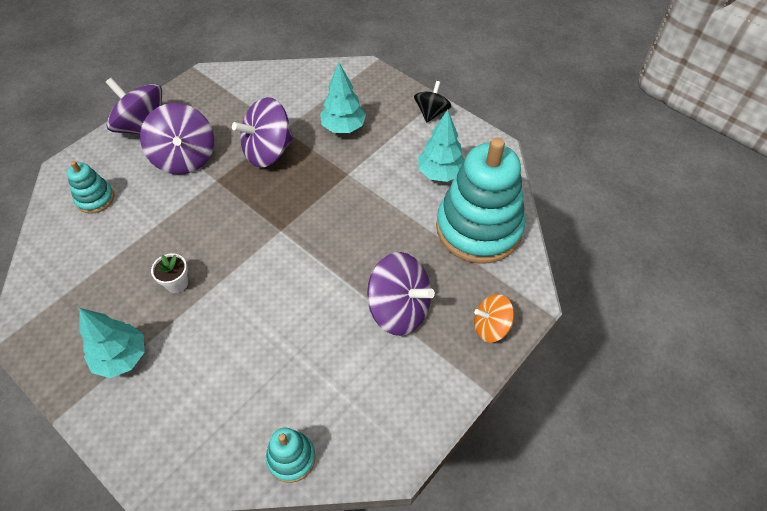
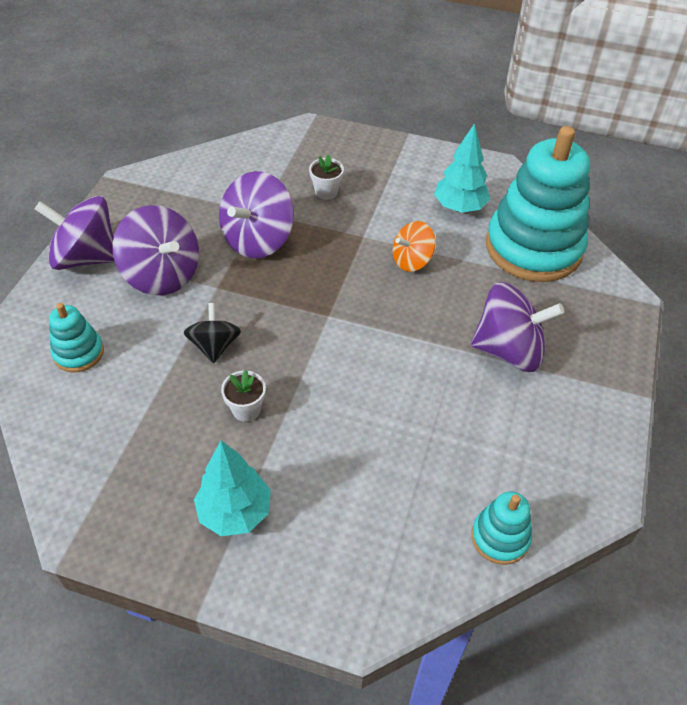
camera: 25 degrees left, 5 degrees down
(343, 127) = (326, 192): turquoise tree -> white flower pot
(431, 112) = (410, 152): black spinning top -> black spinning top (215, 346)
(490, 327) = (608, 335): orange spinning top -> orange spinning top (412, 260)

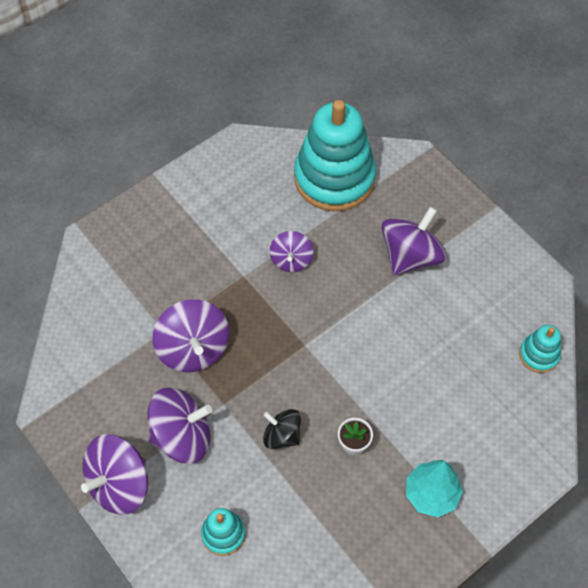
camera: 55 degrees left, 10 degrees up
(326, 192) = (176, 271): white flower pot -> none
(412, 260) = (291, 260): orange spinning top -> purple spinning top
(459, 207) = (261, 195): turquoise tree -> none

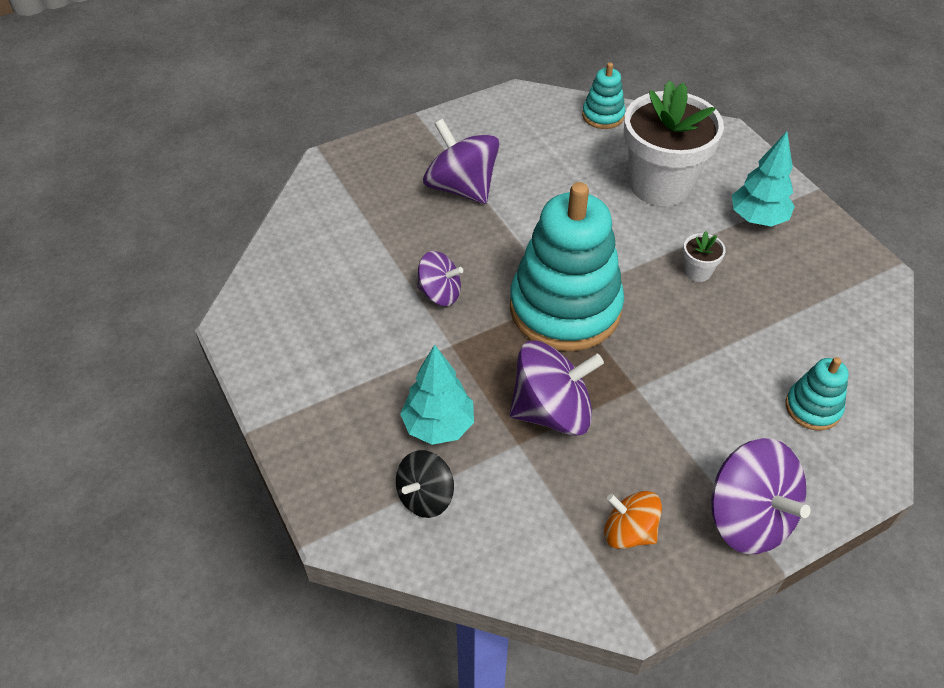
camera: 80 degrees left, 10 degrees down
(101, 406) = (629, 532): none -> orange spinning top
(171, 280) = (438, 426): none -> turquoise tree
(182, 436) = (680, 437): purple spinning top -> none
(282, 435) = (683, 334): black spinning top -> black spinning top (425, 496)
(334, 178) = (330, 236): turquoise stacking toy -> turquoise stacking toy (565, 308)
(455, 409) = (660, 185): none -> white flower pot

